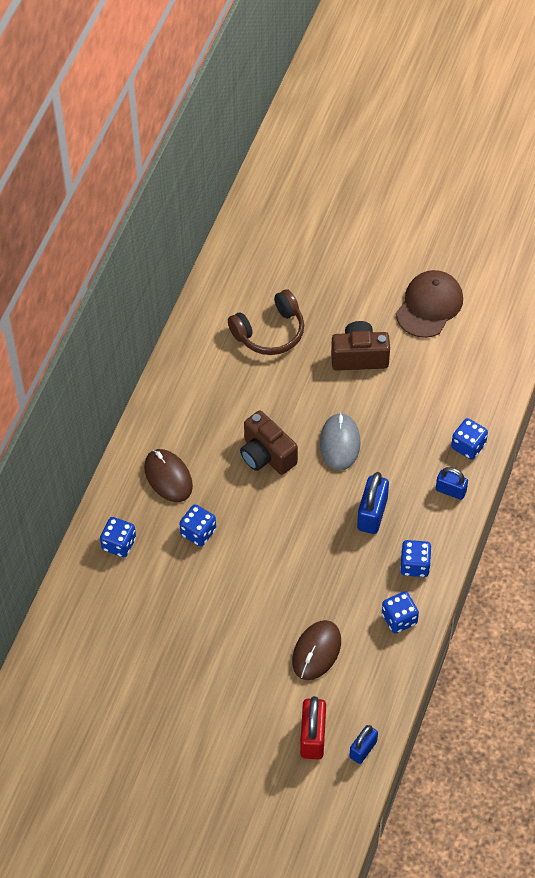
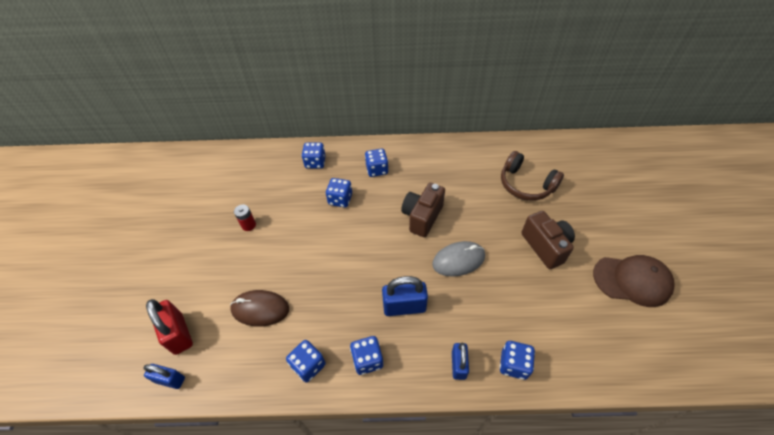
camera: 70 degrees right, 5 degrees down
(168, 477) = (377, 170): brown mouse -> blue dice
(191, 643) = (248, 225): none -> red battery
(313, 737) = (179, 334): red padlock -> red padlock turned 75 degrees clockwise

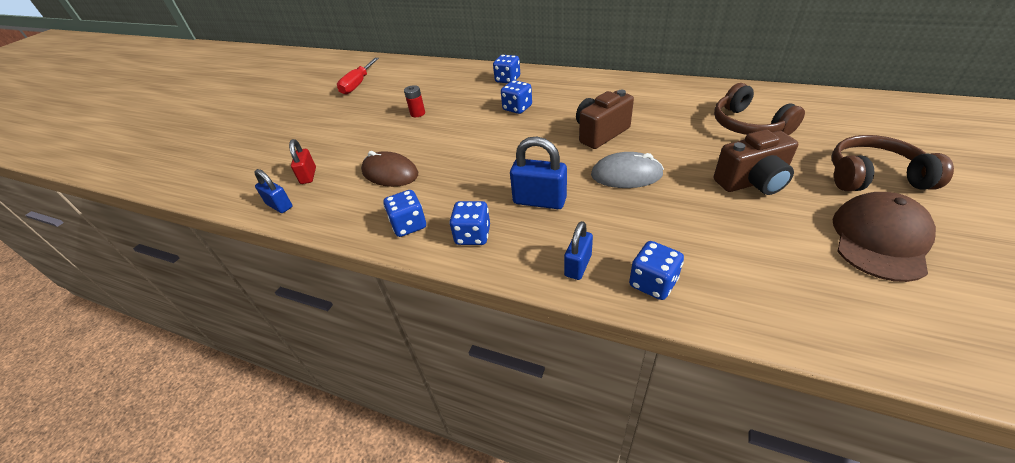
camera: 25 degrees right, 10 degrees down
(162, 195) = (358, 84): none -> red screwdriver
(179, 334) = (308, 176): red padlock -> red padlock, size x0.64
(377, 170) = (569, 92): blue dice -> none
(545, 246) = (752, 182): brown camera -> brown camera turned 75 degrees clockwise
(615, 222) = (873, 177): none -> brown headphones
(632, 280) = (880, 239): brown cap -> brown cap turned 90 degrees counterclockwise

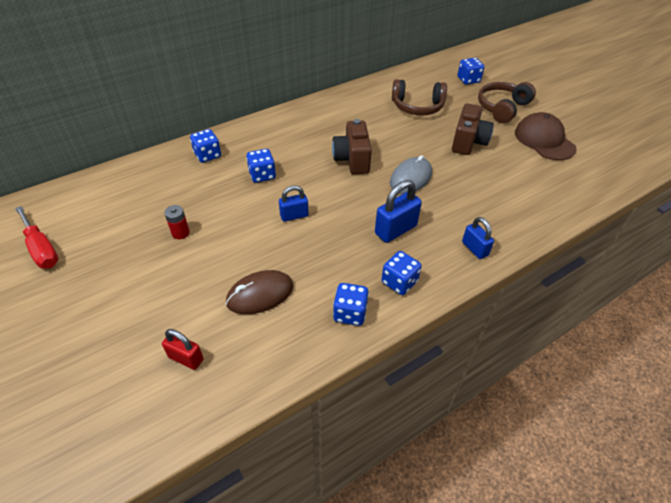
camera: 60 degrees left, 5 degrees up
(279, 205) = (214, 401): blue padlock -> blue padlock (294, 216)
(653, 283) = (513, 228): blue dice -> blue dice (468, 80)

